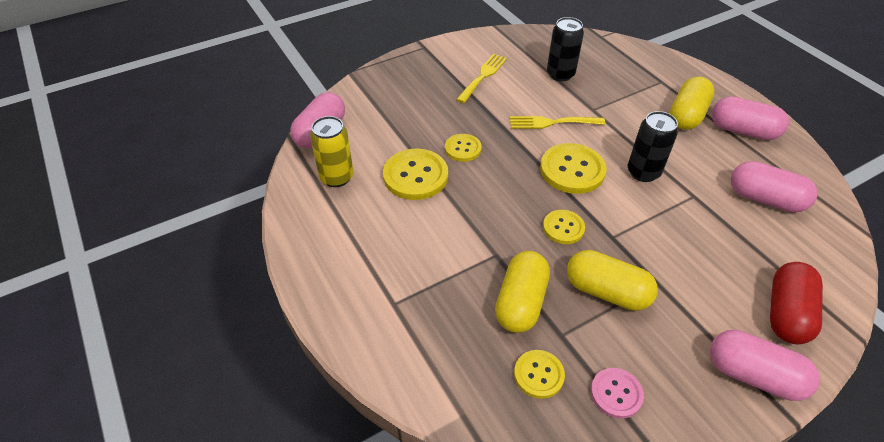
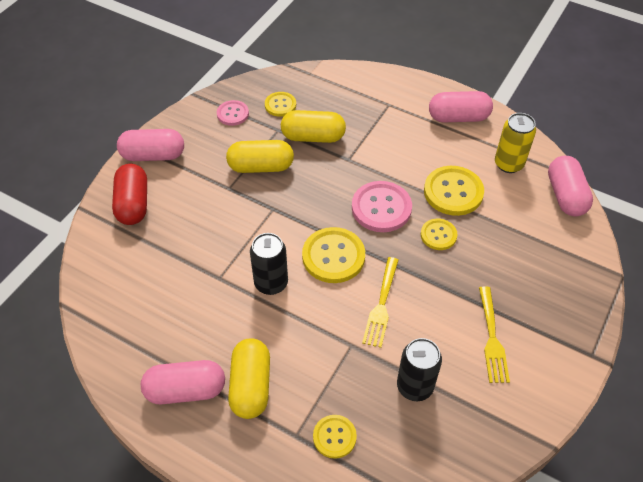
camera: 150 degrees right, 5 degrees up
(497, 191) = (381, 208): none -> pink button
(520, 302) = (313, 137): yellow capsule -> yellow capsule turned 75 degrees counterclockwise
(552, 122) = (381, 305): yellow fork -> yellow fork turned 135 degrees clockwise
(563, 228) = (313, 199): yellow button -> yellow button (334, 437)
(765, 199) = (155, 303): pink capsule -> pink capsule (458, 117)

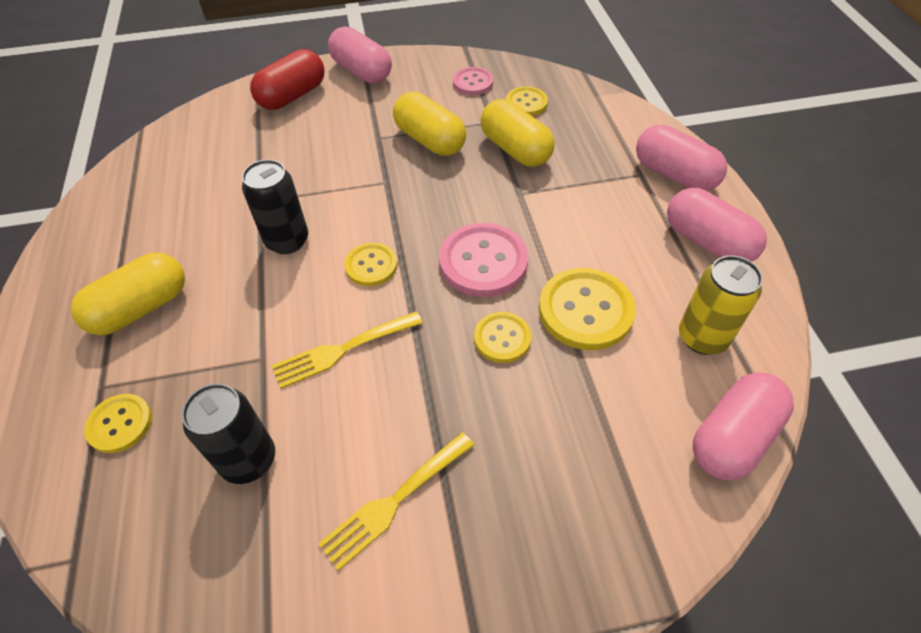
camera: 50 degrees right, 0 degrees up
(186, 390) = (101, 264): pink capsule -> pink capsule (674, 175)
(333, 256) = (371, 265): yellow button -> yellow button, size x0.59

